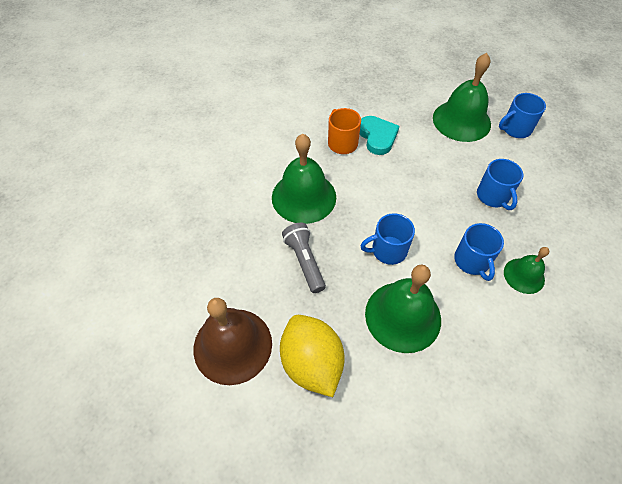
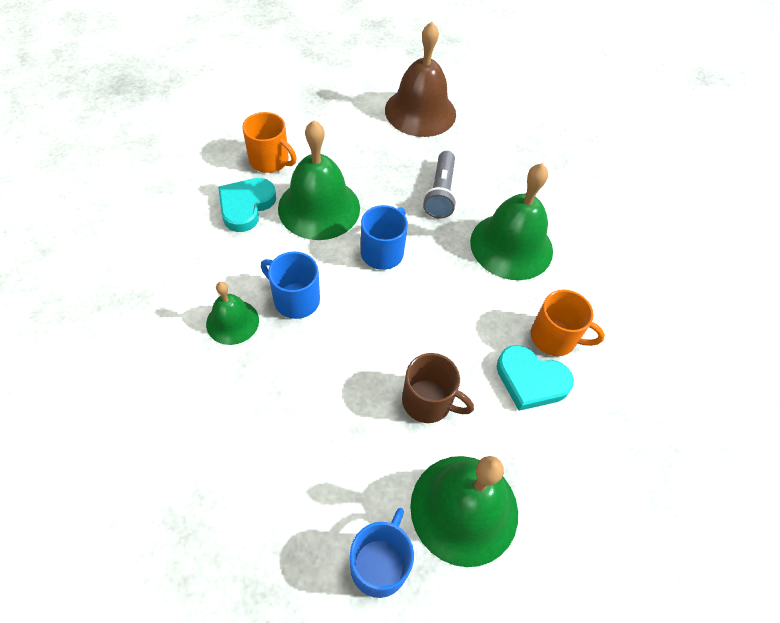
camera: 130 degrees right, 0 degrees up
(304, 261) = (440, 193): grey flashlight -> grey flashlight turned 75 degrees clockwise
(311, 363) = (356, 136): yellow lemon -> none
(407, 395) = (270, 160): none -> orange mug
(439, 162) = (428, 401): none -> brown mug
(459, 361) = (246, 206): none -> turquoise heart
(493, 196) = (328, 401): blue mug -> none

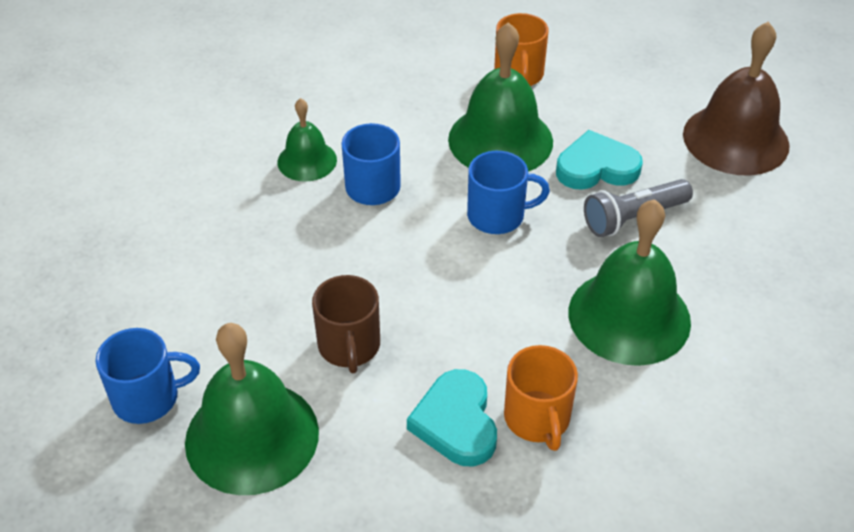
camera: 60 degrees right, 10 degrees down
(246, 206) = (444, 93): turquoise heart -> turquoise heart (596, 167)

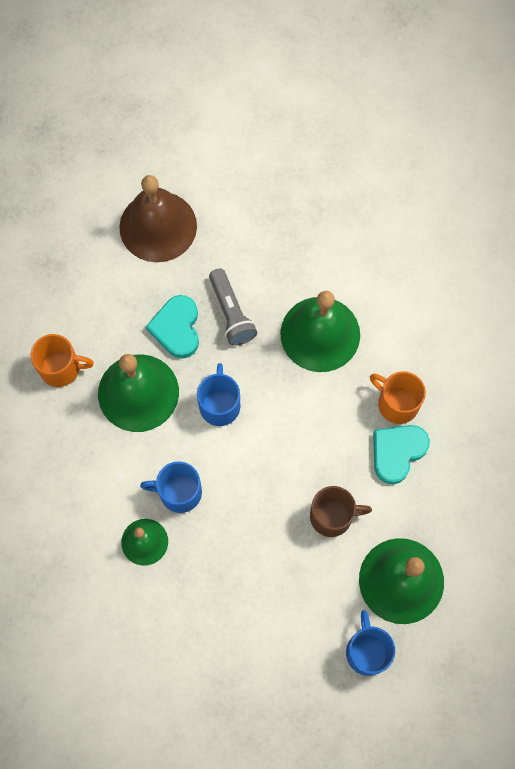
camera: 85 degrees left, 25 degrees up
(456, 422) = (397, 452): turquoise heart -> turquoise heart turned 135 degrees clockwise
(537, 418) = (397, 403): orange mug -> orange mug turned 135 degrees counterclockwise

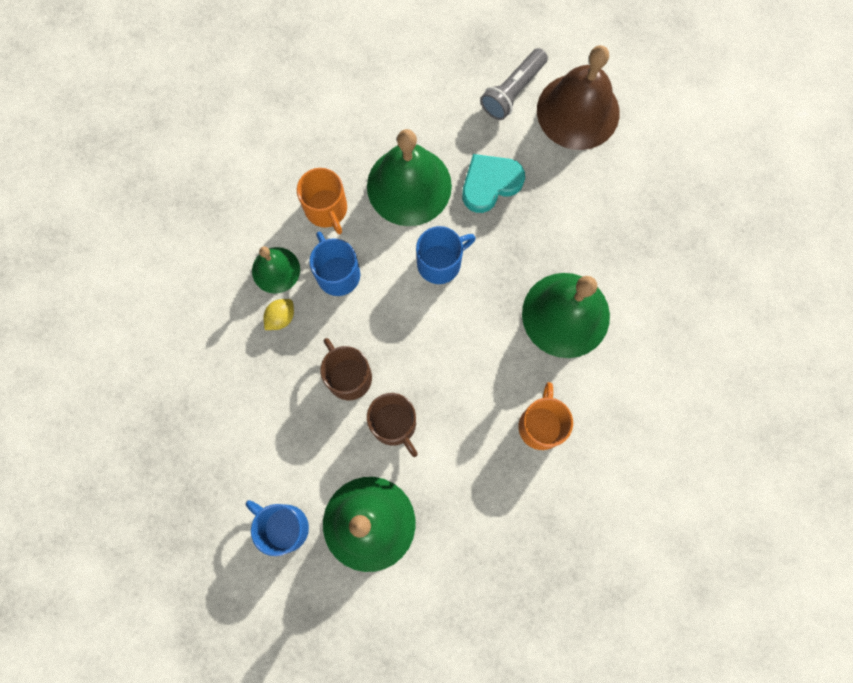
camera: 60 degrees right, 5 degrees up
(61, 368) = (392, 108): orange mug -> orange mug (326, 209)
(189, 560) = (281, 317): none -> yellow lemon
(231, 313) = (535, 223): grey flashlight -> grey flashlight (513, 91)
(272, 531) = (348, 376): none -> brown mug
(367, 651) = (284, 527): blue mug -> blue mug turned 105 degrees counterclockwise
(397, 452) = (492, 452): turquoise heart -> none

